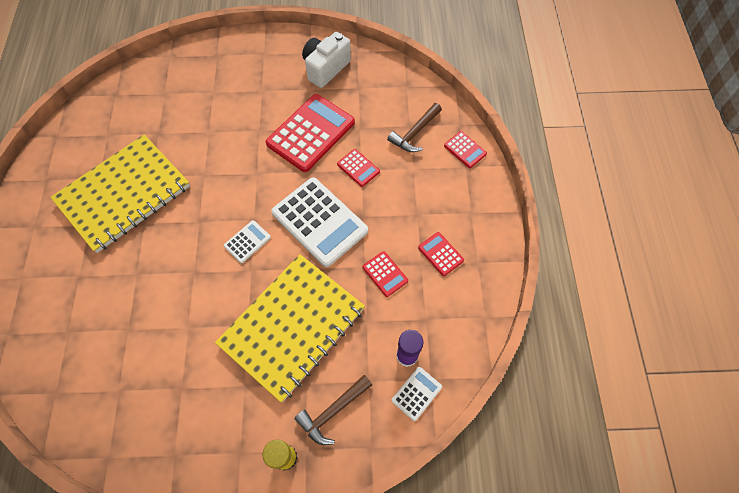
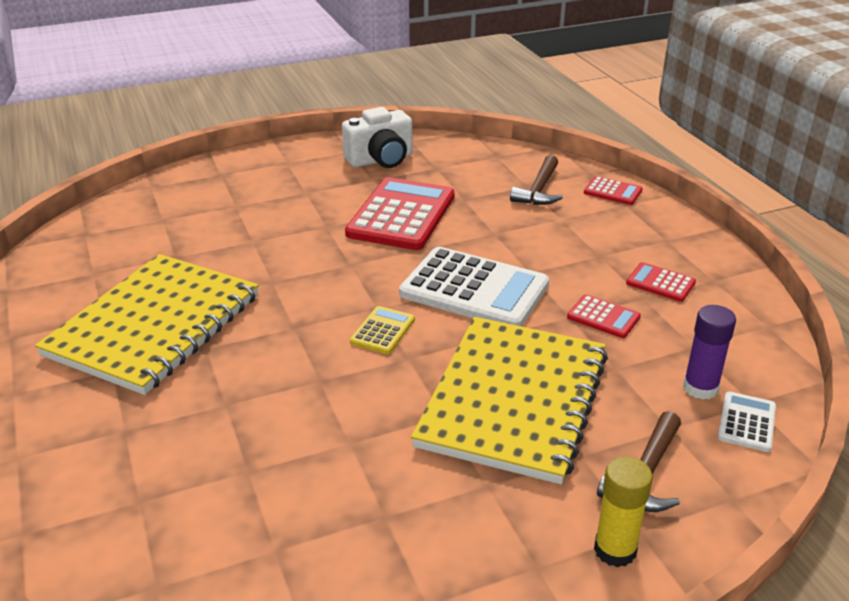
camera: 20 degrees left, 30 degrees down
(247, 242) = (383, 331): white calculator -> yellow calculator
(325, 68) = (381, 160): white camera -> white camera turned 135 degrees counterclockwise
(358, 168) = (489, 232): red calculator -> none

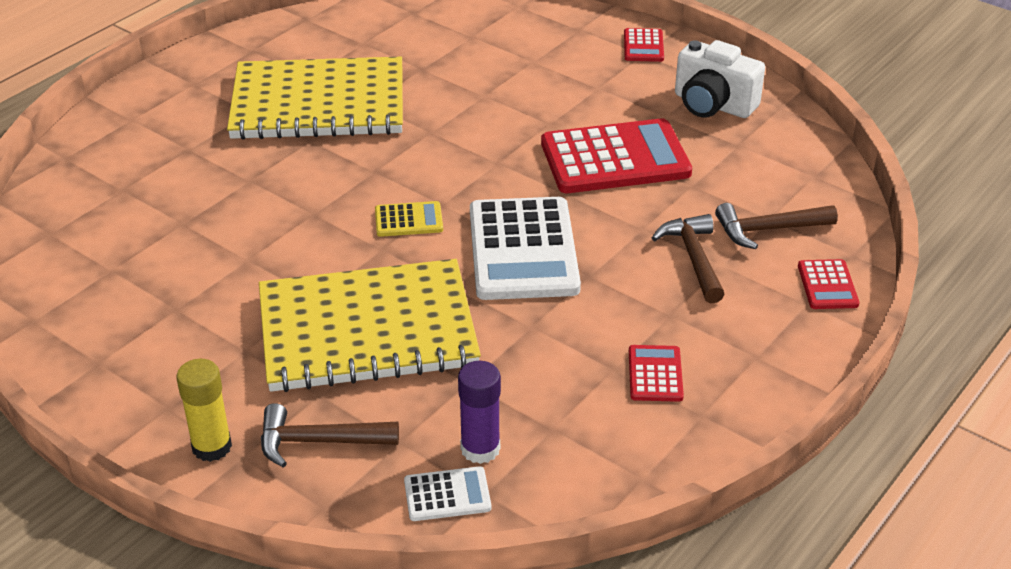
camera: 60 degrees right, 5 degrees up
(545, 225) = (693, 258): none -> brown hammer
(603, 317) = (549, 349): red calculator -> red calculator (643, 46)

